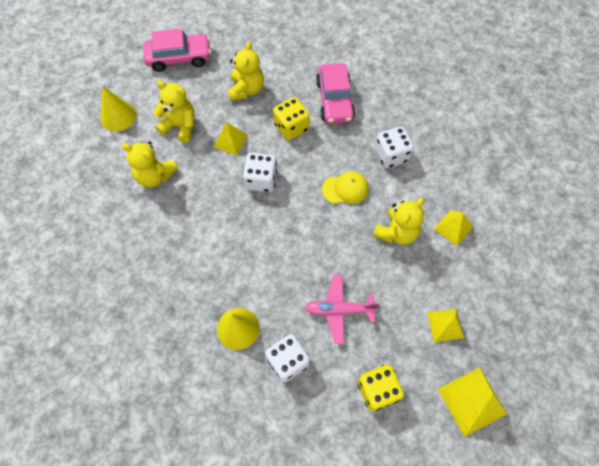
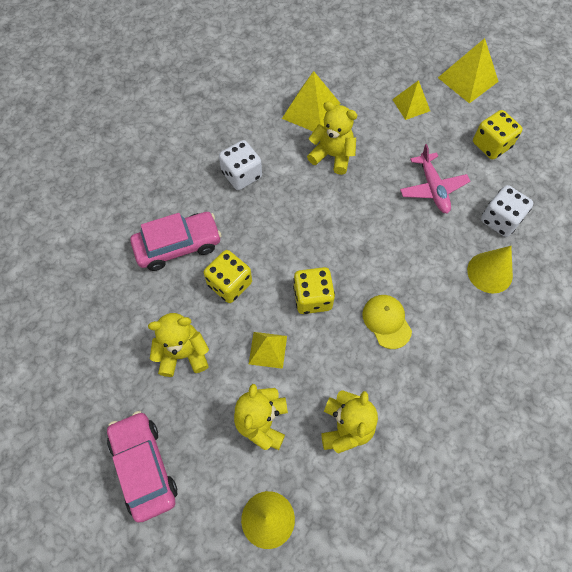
camera: 105 degrees left, 0 degrees up
(261, 180) = (312, 298): white dice -> yellow dice
(345, 189) = (297, 210): yellow cap -> yellow cap (386, 321)
(453, 227) = (311, 110): yellow pyramid -> yellow pyramid, size x1.56

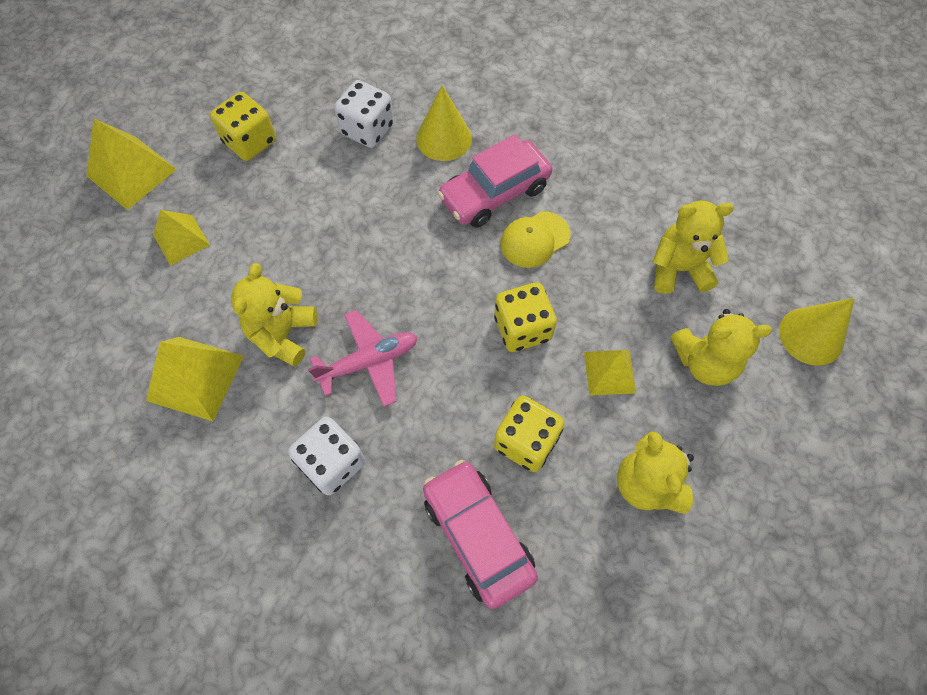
camera: 100 degrees left, 0 degrees up
(144, 467) = (811, 497): pink car -> pink car (494, 193)
(433, 188) = (328, 203): pink plane -> pink plane (369, 362)

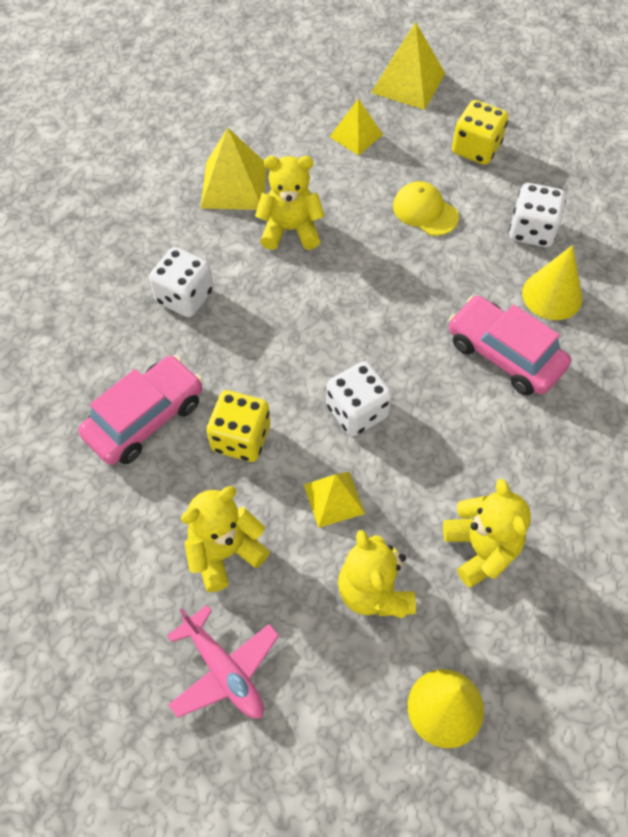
camera: 75 degrees right, 5 degrees down
(369, 362) = (284, 298): pink plane -> pink plane (224, 670)
(522, 328) = (357, 411): yellow dice -> white dice
(534, 239) = (463, 402): yellow cap -> yellow cap (425, 211)

